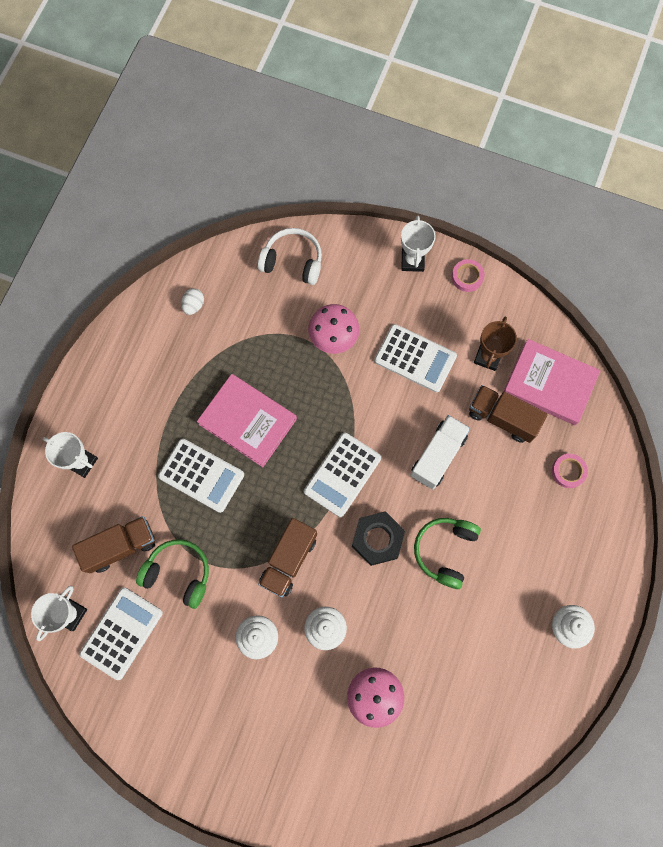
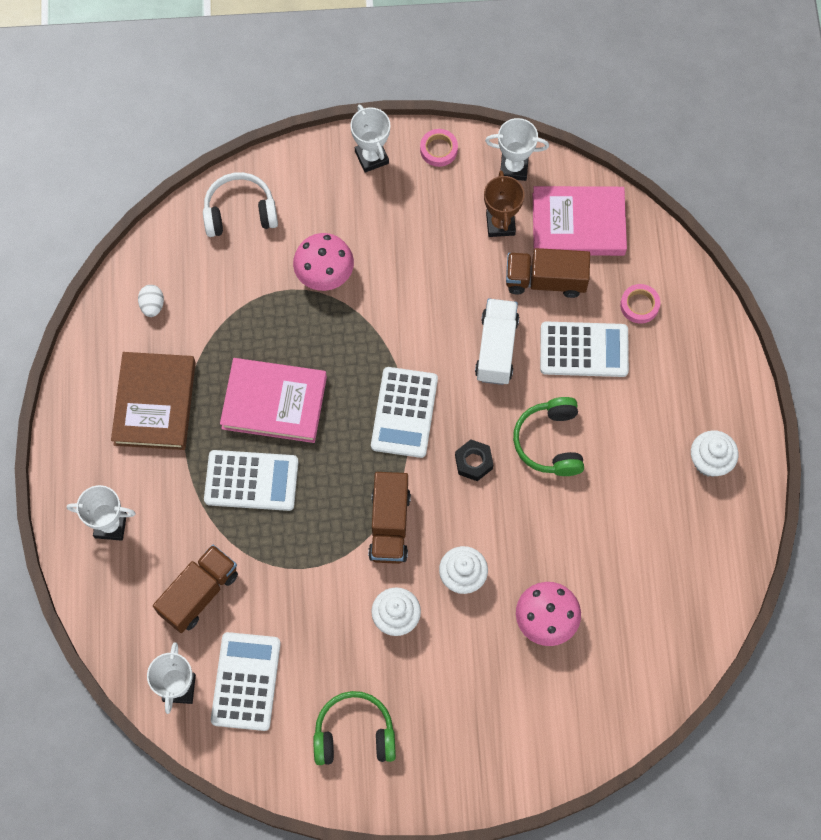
camera: 25 degrees left, 5 degrees down
(159, 382) = (155, 403): none -> brown book
(178, 573) = (277, 593): green headphones -> green headphones (354, 734)
(377, 539) = (473, 462): black nut -> black nut, size x0.64
(415, 358) = (424, 259): white calculator -> white calculator (584, 350)
(519, 316) = (514, 168): none -> white trophy

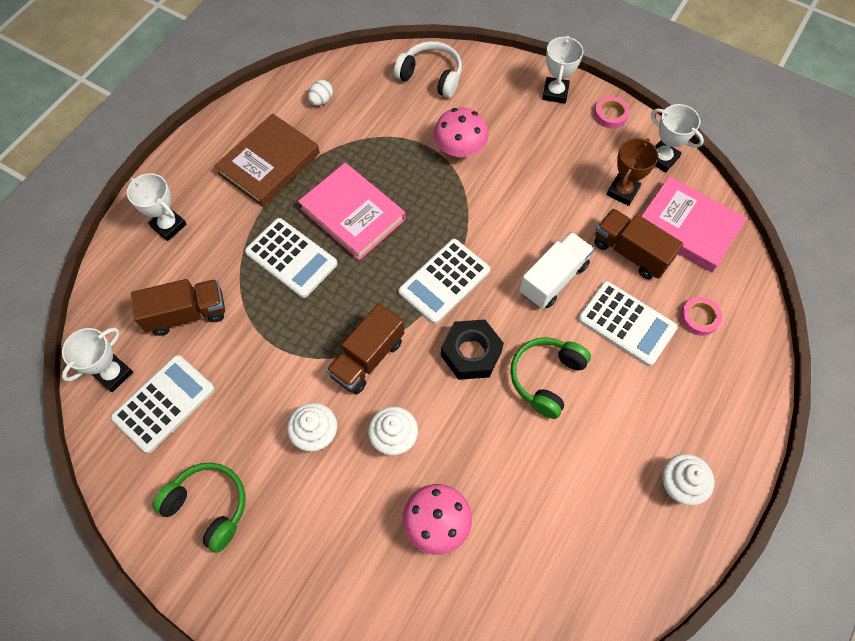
camera: 35 degrees right, 5 degrees down
(473, 462) = (471, 353): black nut -> black nut, size x1.57

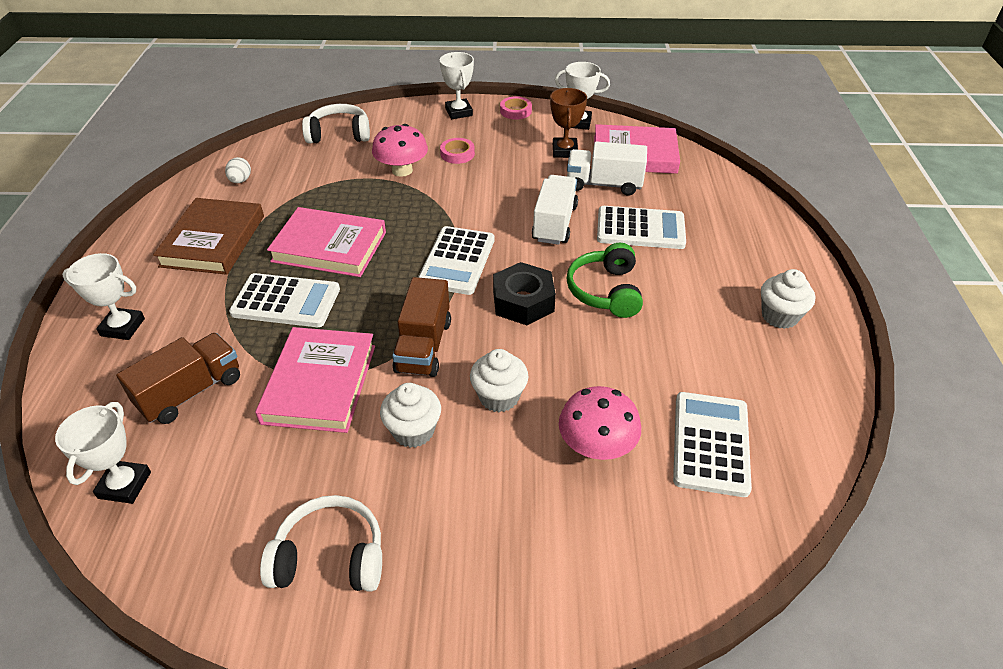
camera: 30 degrees left, 20 degrees down
(164, 403) = (210, 484): white calculator -> white calculator (711, 443)
(208, 506) = (330, 557): green headphones -> white headphones
(275, 354) = (319, 383): none -> pink book
(630, 252) = (604, 184): brown truck -> white truck
(699, 318) = (693, 204): pink tape -> pink tape (457, 154)

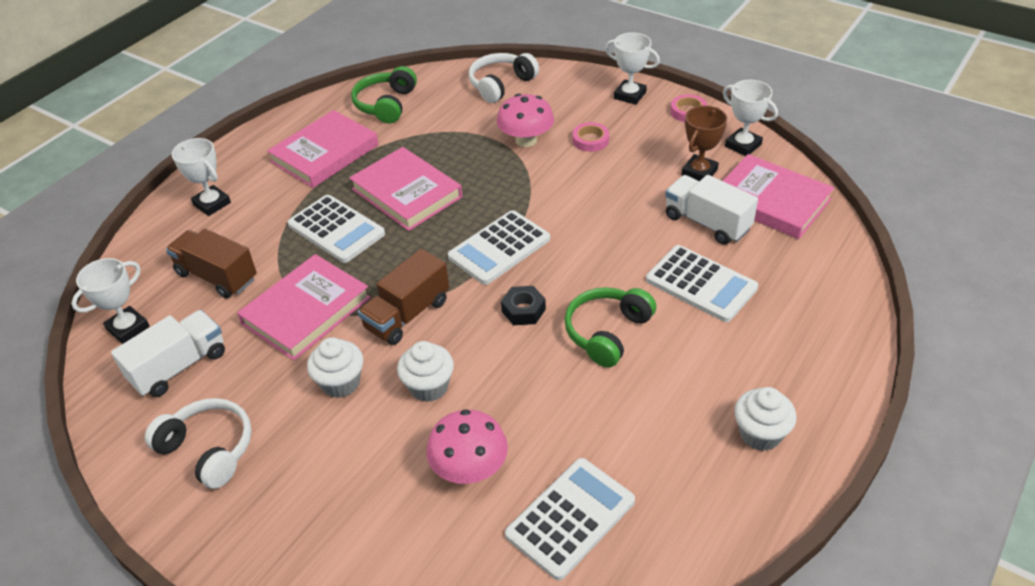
camera: 35 degrees right, 0 degrees up
(191, 392) = (217, 276): brown truck -> brown truck turned 135 degrees counterclockwise
(213, 241) = (325, 153): brown book -> pink book
(240, 181) = (386, 104): white egg -> green headphones
(339, 134) = (501, 85): white headphones -> white headphones turned 75 degrees counterclockwise
(459, 112) = (630, 95): white trophy -> white trophy turned 75 degrees counterclockwise
(523, 301) = (523, 310): black nut -> black nut, size x0.64
(554, 223) = (620, 246): white truck -> white truck (179, 367)

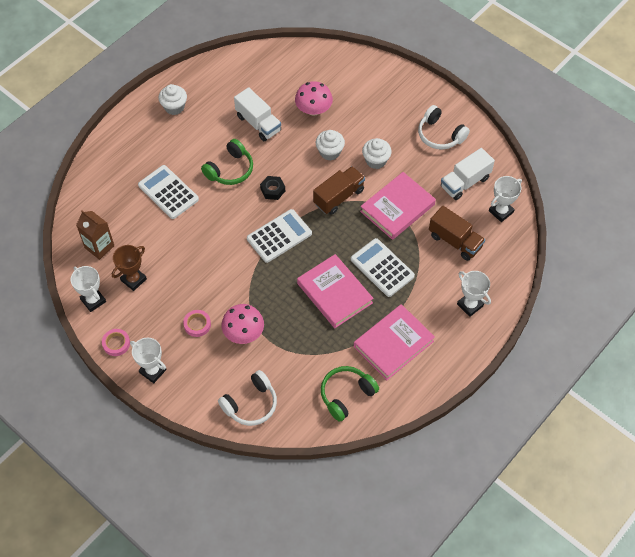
camera: 175 degrees left, 15 degrees up
(386, 104) = (346, 395): green headphones -> green headphones turned 150 degrees counterclockwise
(570, 518) = (272, 83): white calculator -> none
(707, 223) = (146, 236): white truck -> white truck (258, 123)
(771, 201) = (99, 247): pink book -> brown carton

